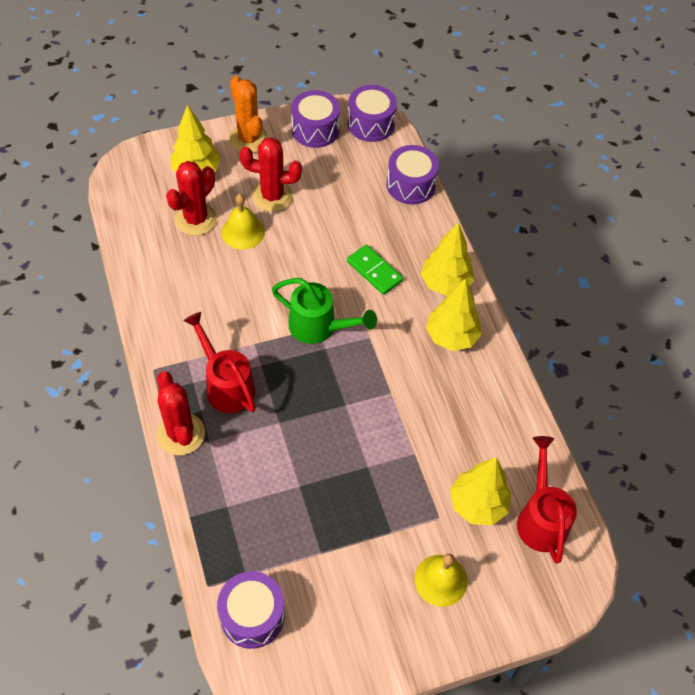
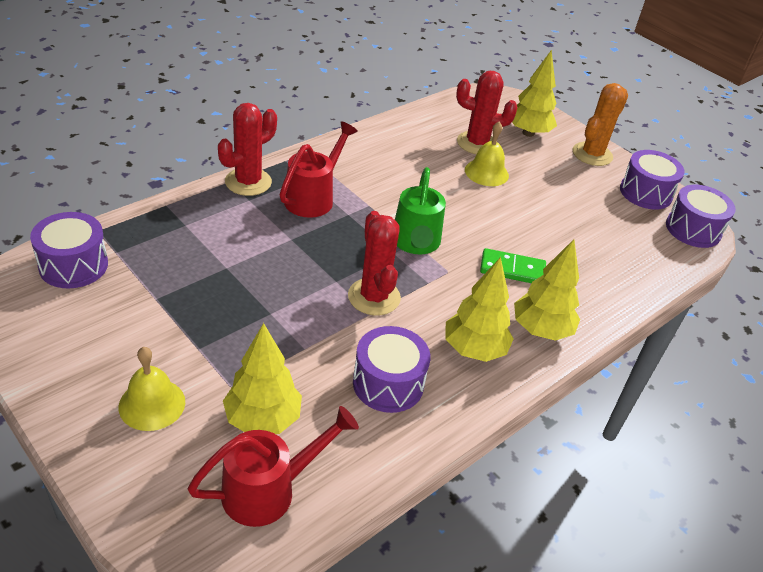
camera: 65 degrees right, 15 degrees down
(272, 196) = (542, 182): red cactus -> red cactus (374, 297)
(374, 271) = (512, 269): green domino -> green domino turned 75 degrees clockwise
(411, 185) = (645, 275): purple drum -> purple drum (388, 383)

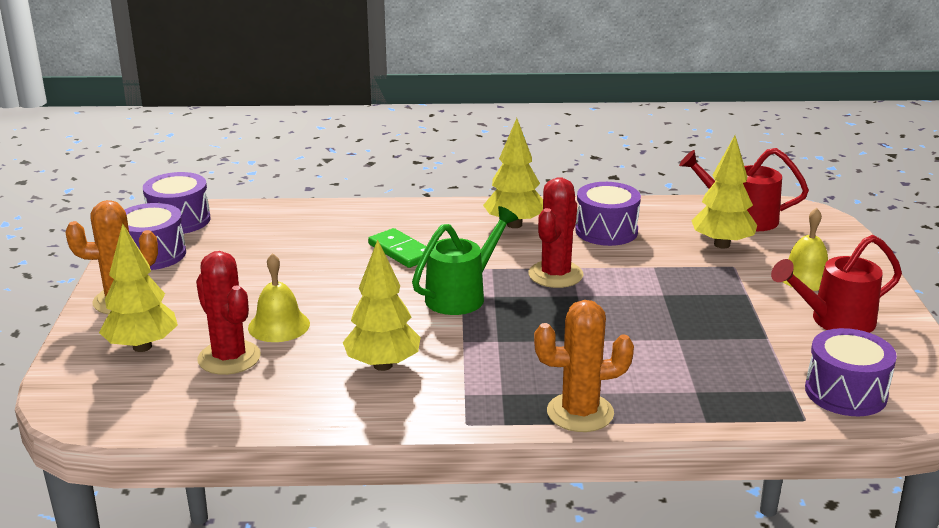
camera: 135 degrees left, 15 degrees down
(248, 182) = (580, 413): red cactus -> orange cactus
(313, 197) = (517, 369): red watering can -> red watering can (834, 321)
(540, 330) = (443, 216): yellow tree -> yellow tree (383, 365)

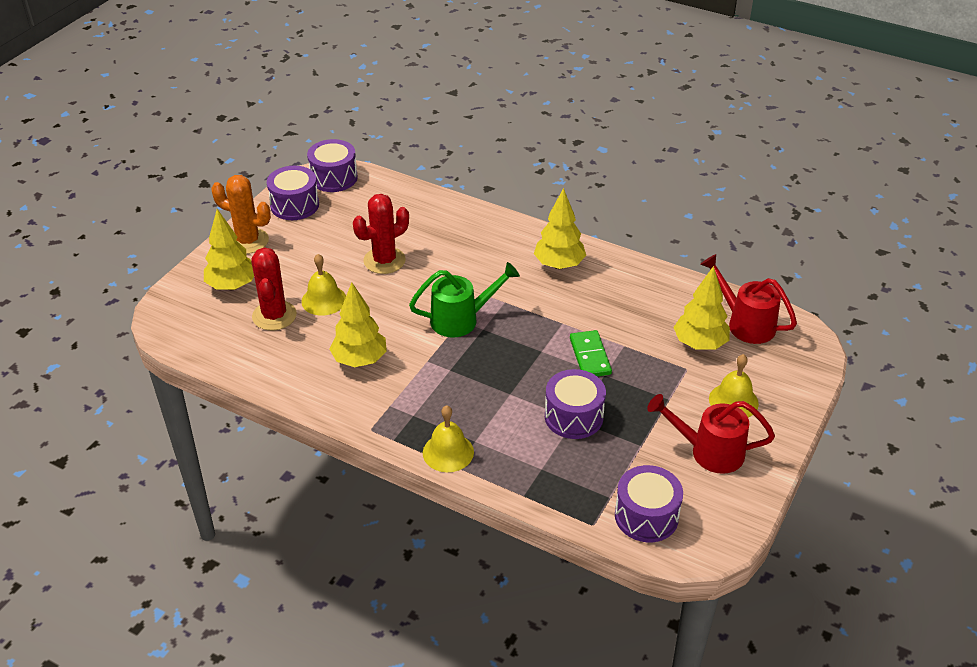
camera: 30 degrees right, 15 degrees up
(401, 251) = (456, 262): green domino -> green domino (590, 356)
(555, 275) = (543, 326): red cactus -> red cactus (384, 260)
(580, 413) = (448, 452): orange cactus -> yellow bell
(606, 231) = (622, 297): purple drum -> purple drum (573, 416)

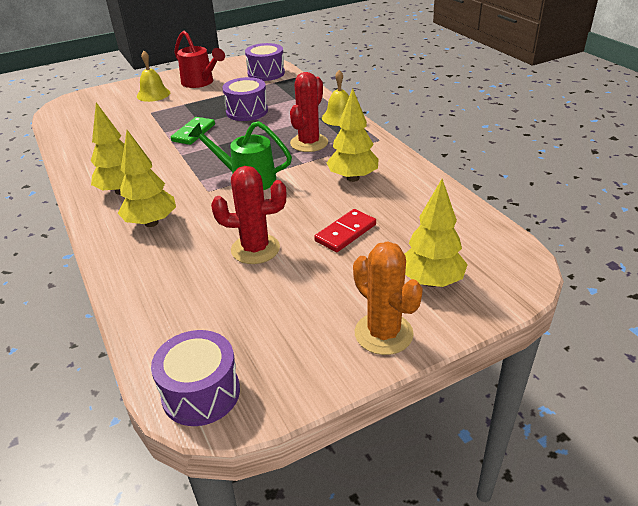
camera: 145 degrees left, 5 degrees down
(274, 316) = (403, 235): red cactus -> red cactus (309, 143)
(295, 205) = (289, 366): purple drum -> none
(324, 300) = (345, 233): yellow bell -> red domino
(699, 344) = (122, 119): yellow tree -> yellow tree (151, 223)
(745, 323) = (78, 120): red watering can -> none

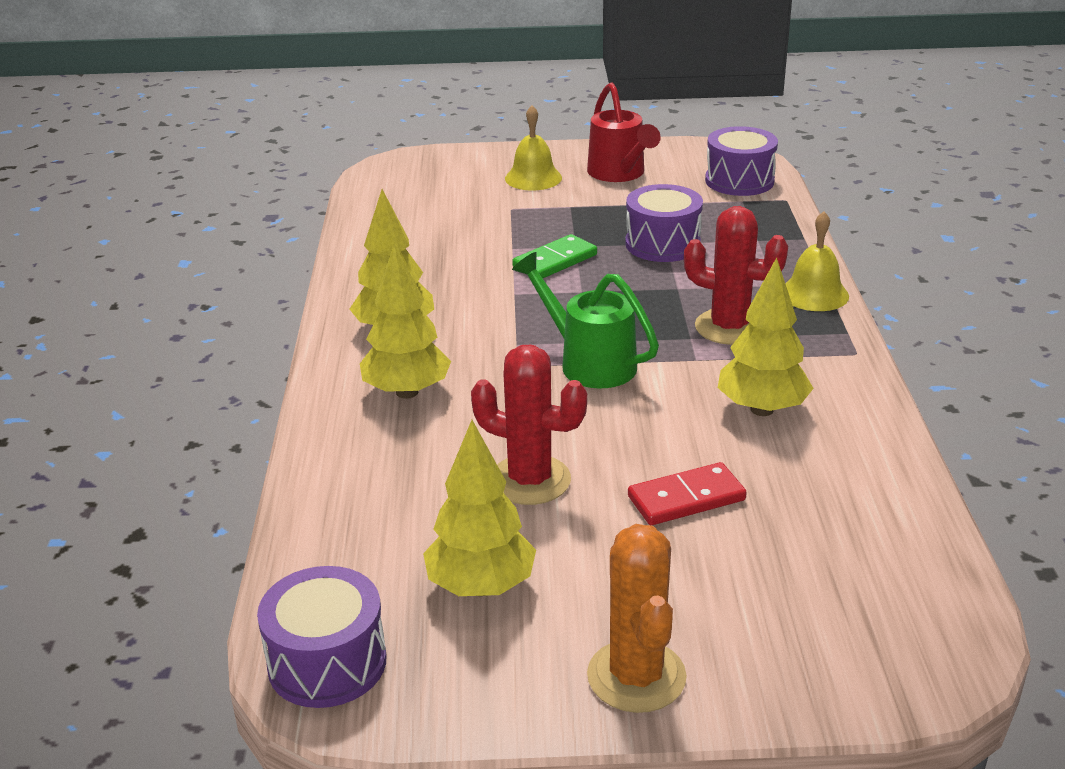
camera: 25 degrees right, 5 degrees down
(309, 143) = (729, 327): red cactus -> red cactus turned 60 degrees clockwise
(431, 281) = (771, 623): yellow tree -> yellow tree (481, 586)

